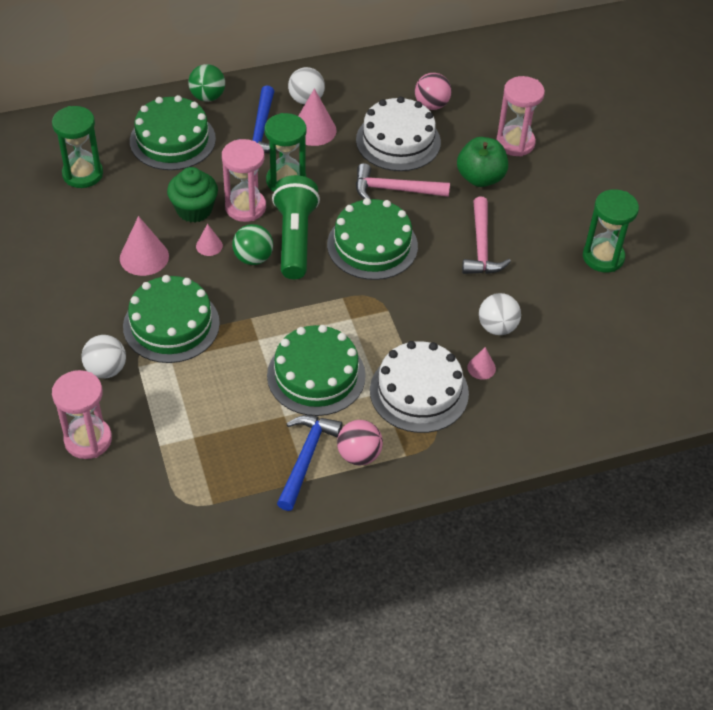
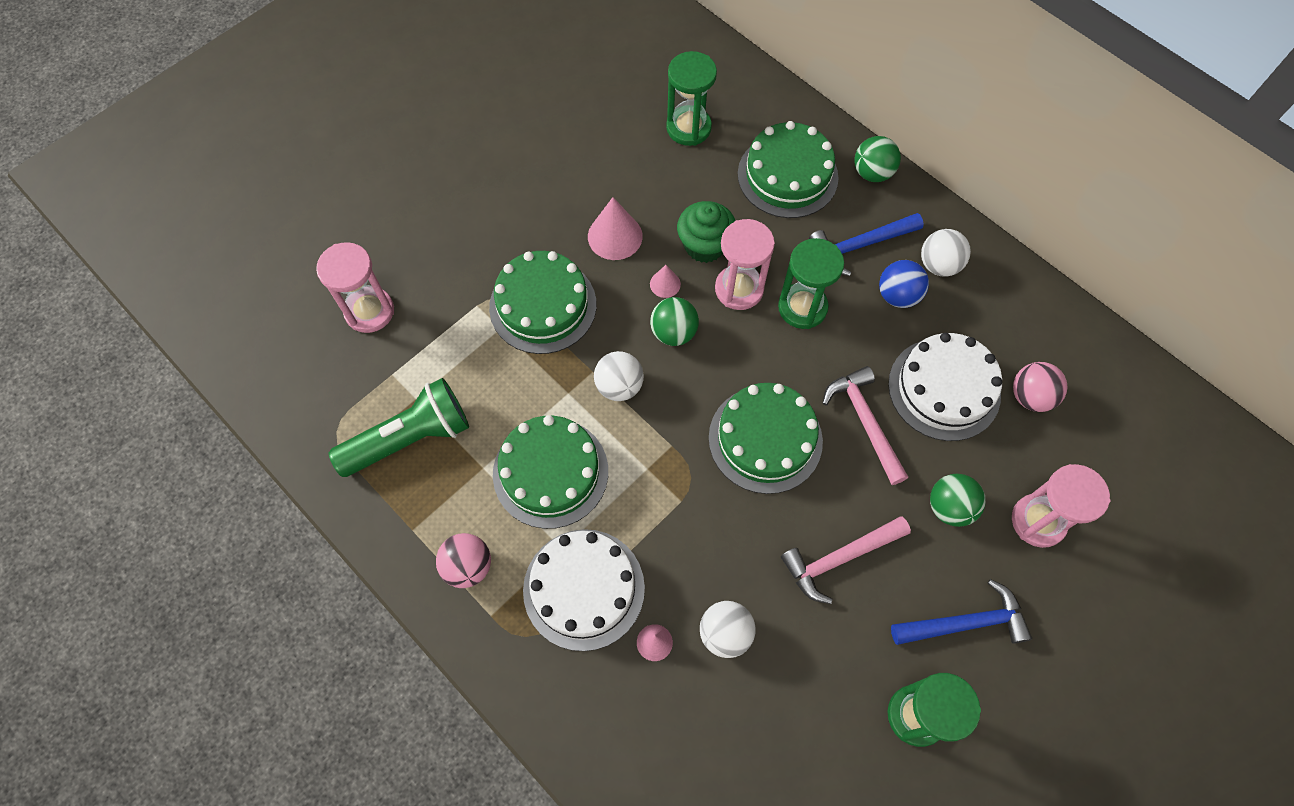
camera: 65 degrees right, 15 degrees up
(106, 369) = (458, 281): white ball -> white ball (619, 386)
(295, 239) = (725, 358): green flashlight -> green flashlight (410, 438)
(305, 458) = (438, 515): blue hammer -> blue hammer (965, 622)
(314, 130) = (897, 295): pink cone -> blue ball
(480, 178) = (949, 507): green apple -> green ball

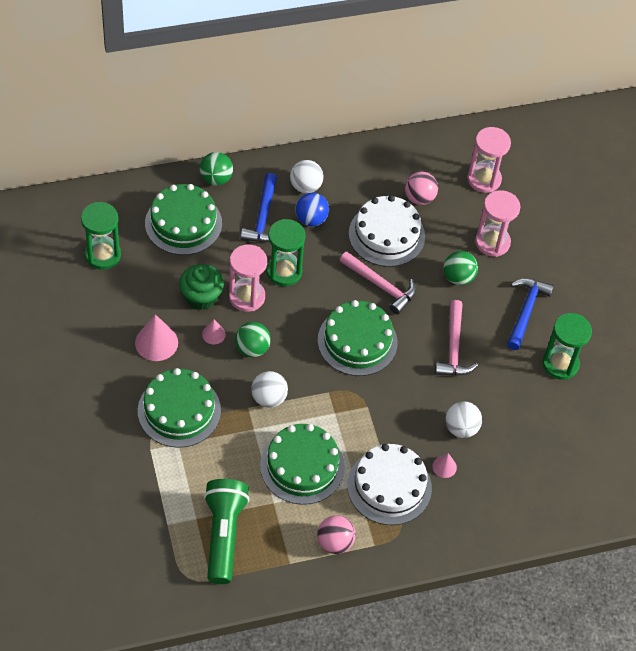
camera: 65 degrees left, 10 degrees down
(369, 311) = (107, 516): pink hourglass -> pink hourglass (484, 179)
(865, 422) = (380, 286): pink hammer -> pink hammer turned 150 degrees counterclockwise

